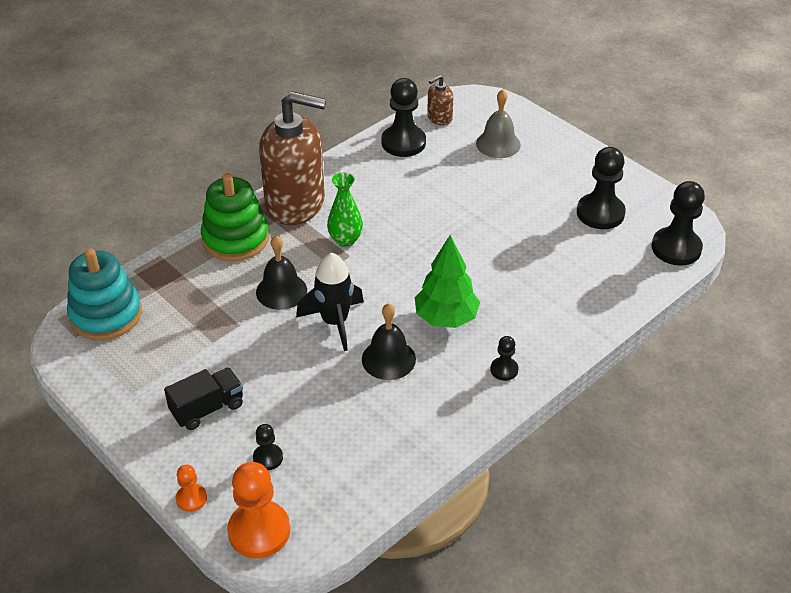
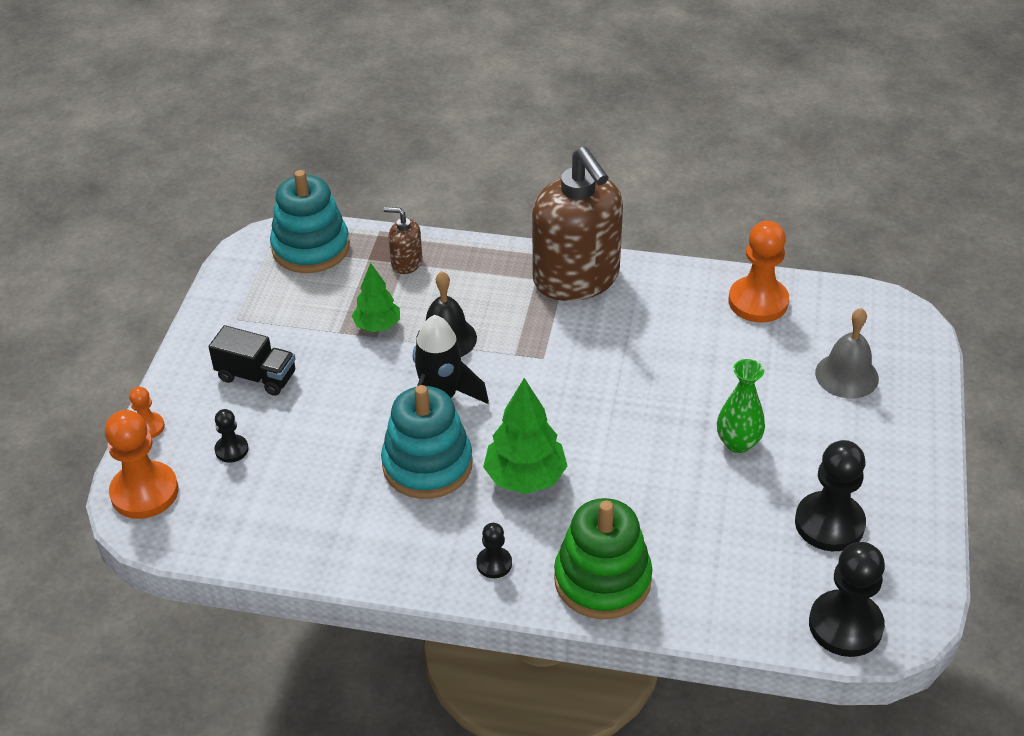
camera: 55 degrees right, 0 degrees up
(230, 319) = (377, 326): none -> green tree
(235, 239) = (484, 268): green stacking toy -> green stacking toy (602, 580)
(345, 240) = (562, 342): green vase -> green vase (738, 443)
(388, 359) = (427, 465): black bell -> turquoise stacking toy
(403, 143) = (758, 302): black pawn -> orange pawn
(439, 118) = (832, 306): brown soap dispenser -> brown soap dispenser (406, 263)

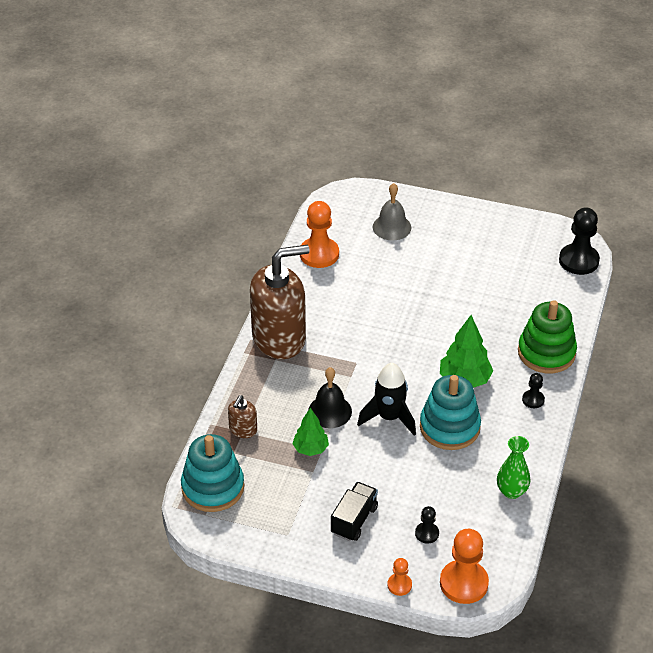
camera: 85 degrees left, 0 degrees up
(738, 443) = (443, 281): green vase -> green vase (511, 491)
(829, 523) = (508, 254): black pawn -> none

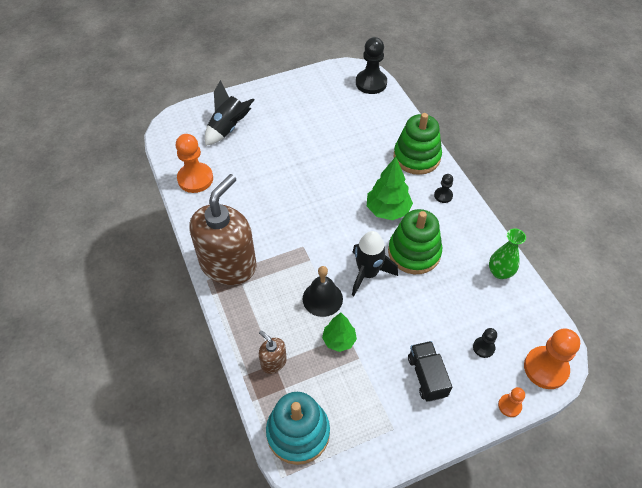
camera: 40 degrees left, 10 degrees up
(243, 430) = (273, 362): brown soap dispenser -> brown soap dispenser turned 150 degrees clockwise
(392, 227) = (228, 128): grey bell -> black rocket
(449, 427) = (414, 252): turquoise stacking toy -> green stacking toy

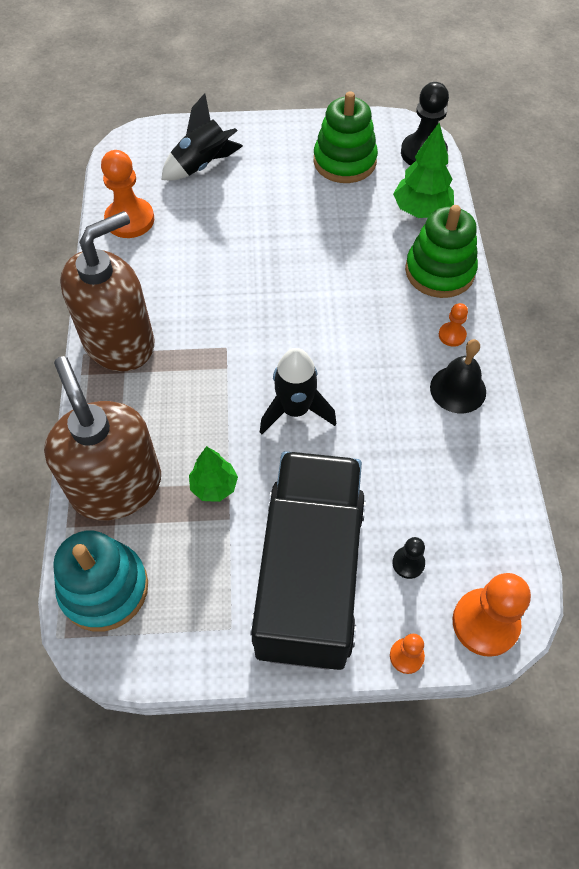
camera: 20 degrees right, 5 degrees up
(273, 362) = (116, 486): brown soap dispenser -> brown soap dispenser, size x2.35
(322, 298) = (218, 424): black bell -> black bell (458, 389)
(388, 210) = (363, 333): green tree -> green tree (421, 210)
(414, 252) = (372, 401): green stacking toy -> green stacking toy (344, 161)
(427, 376) = (309, 575): black truck -> black truck, size x2.42
(443, 195) = (452, 335): black pawn -> orange pawn
(500, 272) = (483, 466): green vase -> none

